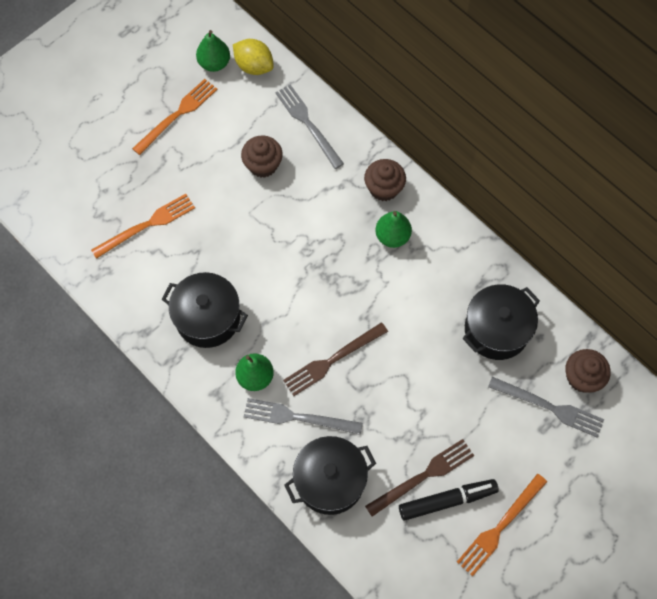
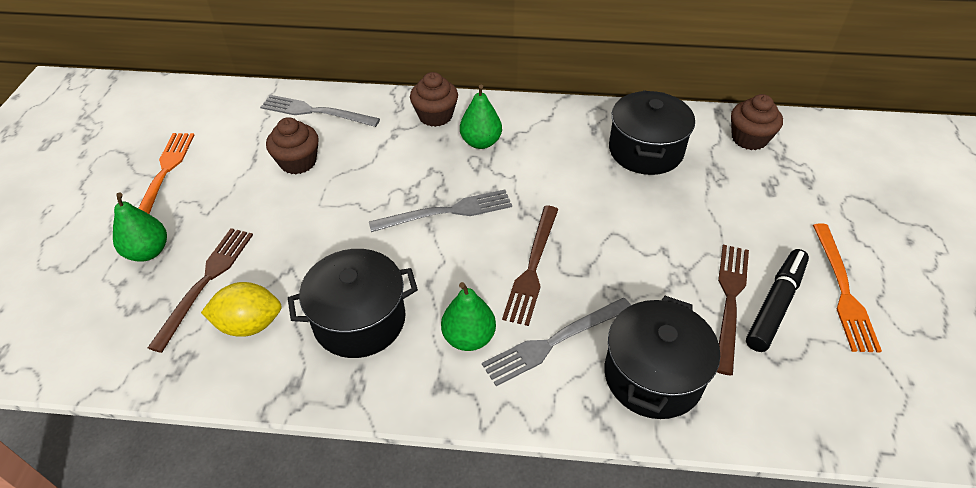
camera: 40 degrees left, 20 degrees down
(147, 225) = (206, 282): orange fork -> brown fork
(214, 63) = (174, 119): green pear -> green pear (148, 252)
(254, 66) = (220, 101): yellow lemon -> yellow lemon (249, 324)
(549, 407) = (755, 174): grey fork -> grey fork (447, 212)

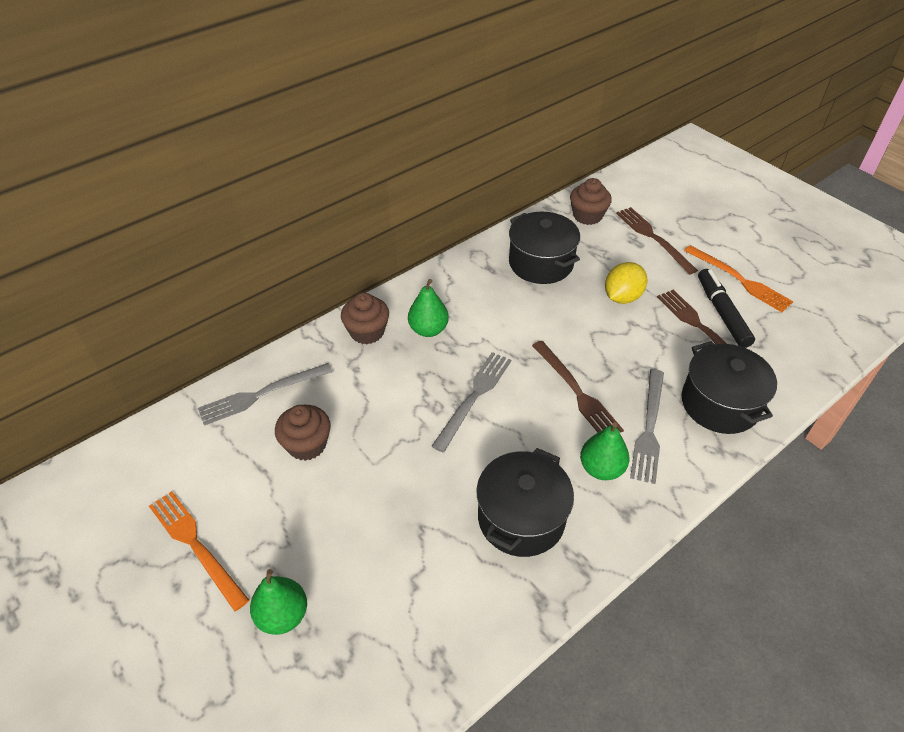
camera: 45 degrees left, 0 degrees up
(206, 282) = (370, 593): brown fork -> brown fork (653, 238)
(249, 324) = (450, 590): yellow lemon -> yellow lemon (622, 297)

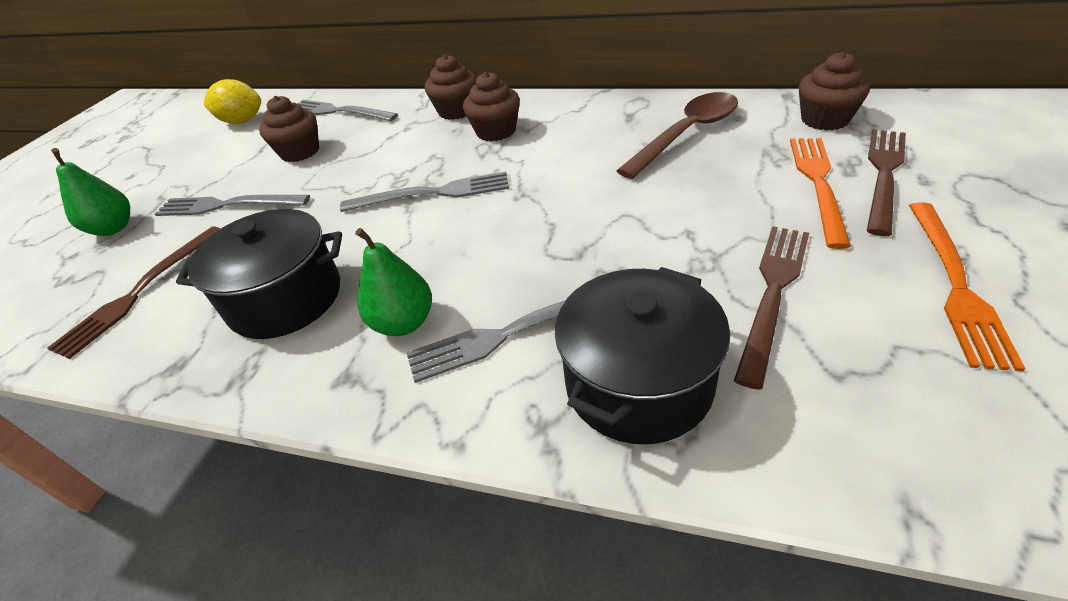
camera: 60 degrees right, 5 degrees down
(196, 545) = (170, 164): orange fork -> orange fork (818, 183)
(344, 519) = (227, 205): none -> grey fork
(428, 330) = (496, 131): green pear -> brown cupcake
(541, 263) = (687, 134): black pot -> brown spoon
(576, 392) = (512, 248): brown fork -> brown fork (140, 292)
(622, 297) = (724, 205): yellow lemon -> yellow lemon (242, 121)
(722, 313) = (842, 300): black marker -> none

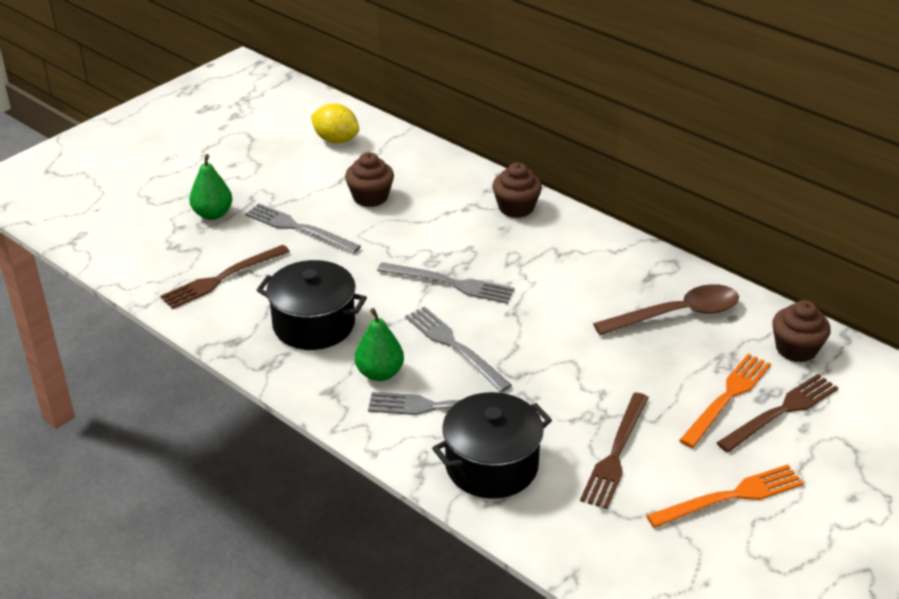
camera: 20 degrees right, 5 degrees down
(339, 112) = (419, 164): grey fork -> grey fork (454, 346)
(496, 131) = (533, 244): brown cupcake -> none
(773, 293) = (615, 453): brown fork -> brown fork turned 150 degrees clockwise
(955, 284) = (730, 497): orange fork -> orange fork turned 150 degrees counterclockwise

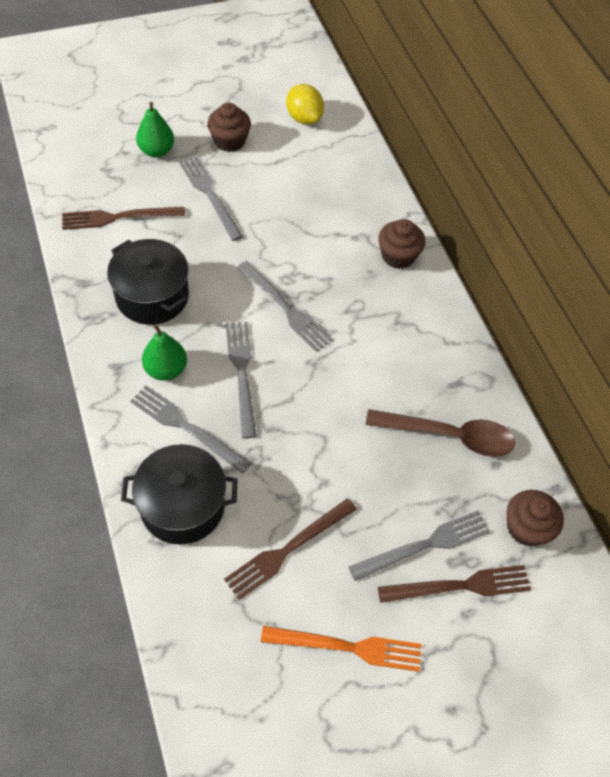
camera: 25 degrees right, 20 degrees up
(370, 197) = (288, 189): brown cupcake -> brown cupcake (229, 141)
(727, 397) = (425, 545): orange fork -> grey fork

